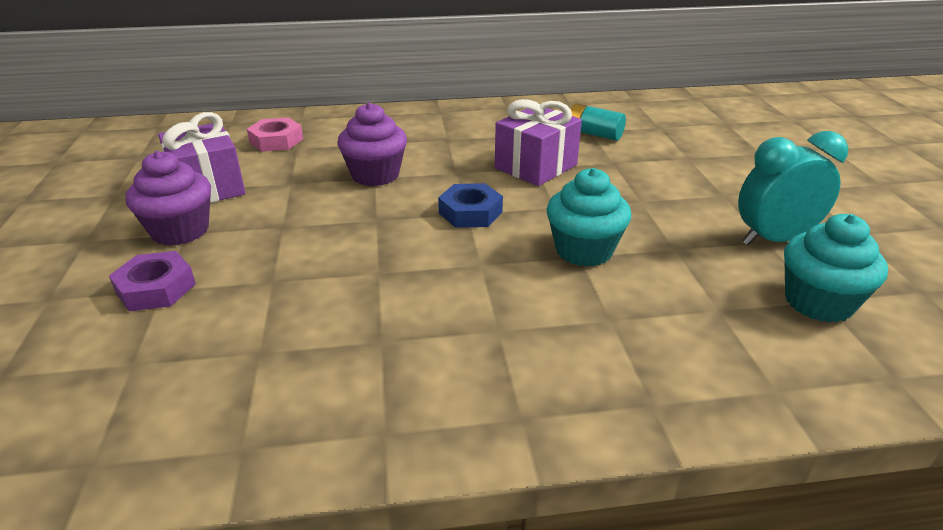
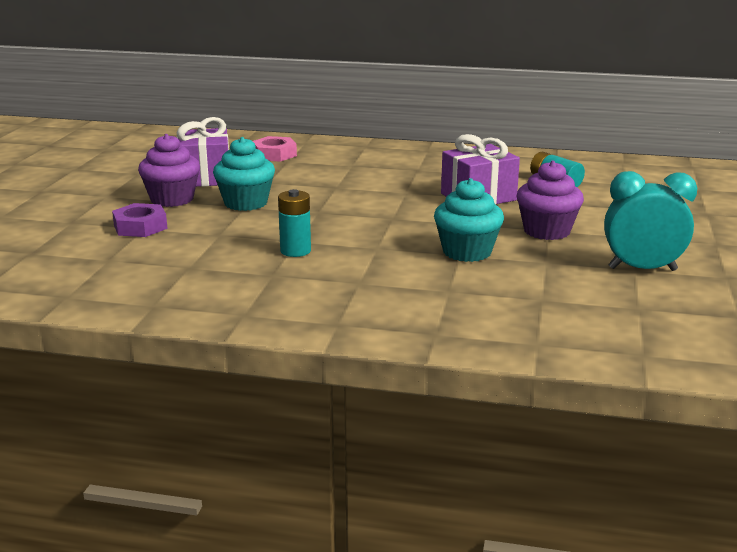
camera: 20 degrees right, 10 degrees down
(375, 175) = (338, 186): purple cupcake -> purple cupcake (546, 231)
(386, 290) = (295, 251): none -> turquoise battery
(470, 212) = (395, 218): blue nut -> none
(818, 302) = (633, 308): turquoise cupcake -> turquoise cupcake (246, 203)

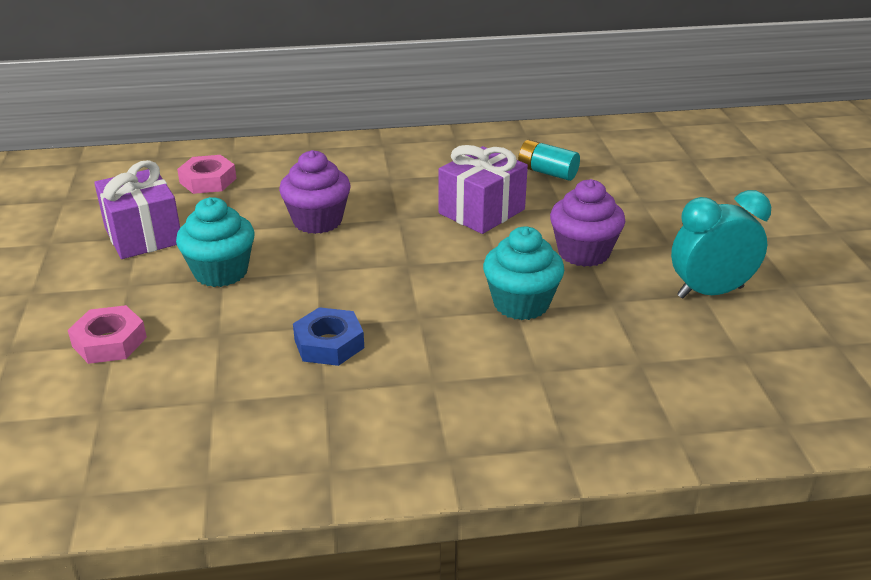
camera: 20 degrees left, 10 degrees up
(140, 227) = (109, 342): purple nut -> pink nut
(172, 199) = (123, 283): purple cupcake -> purple cupcake (317, 221)
(295, 251) = (329, 344): turquoise battery -> blue nut

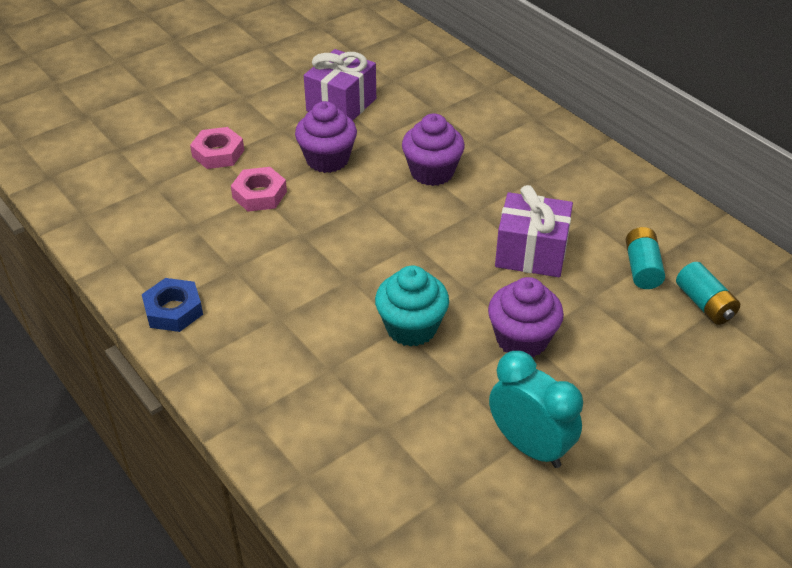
camera: 60 degrees right, 10 degrees up
(208, 180) = (437, 95): pink nut -> pink nut (259, 194)
(221, 272) = (327, 159): turquoise cupcake -> purple cupcake
(329, 344) = (284, 247): blue nut -> blue nut (173, 310)
(608, 164) = (704, 304): none -> turquoise battery

